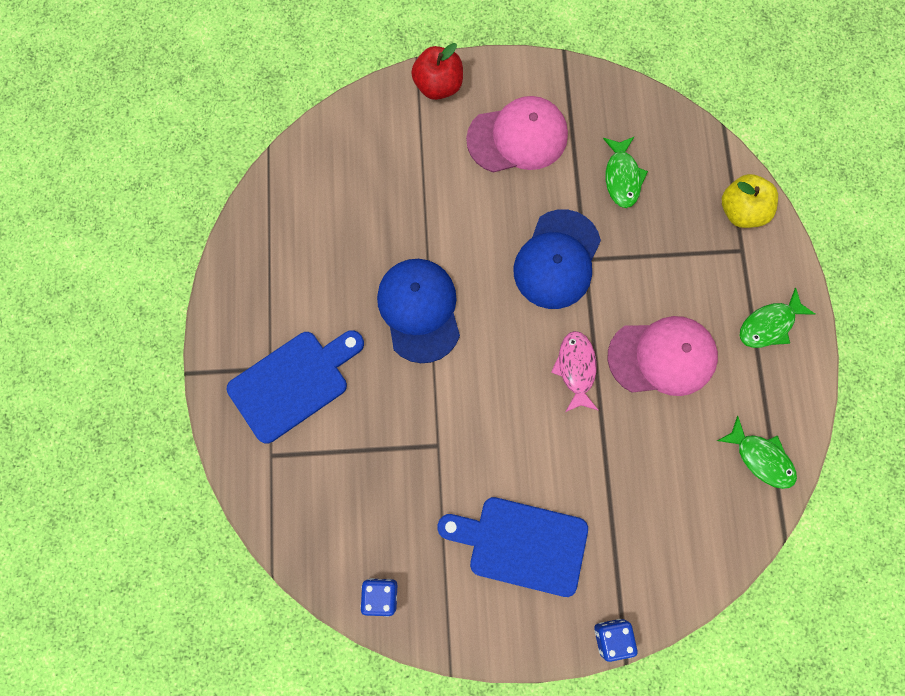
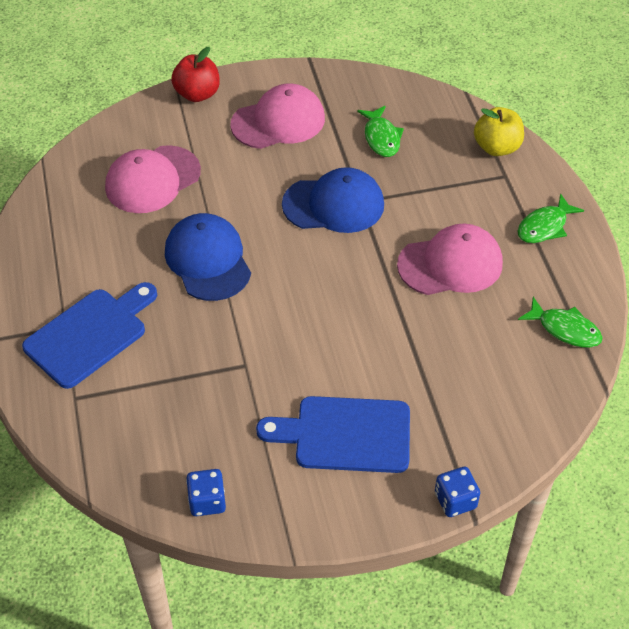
camera: 10 degrees left, 25 degrees down
(377, 196) = (152, 180): none -> pink cap
(557, 259) = (333, 205): blue cap -> blue cap turned 105 degrees counterclockwise
(576, 369) = (369, 284): pink fish -> none

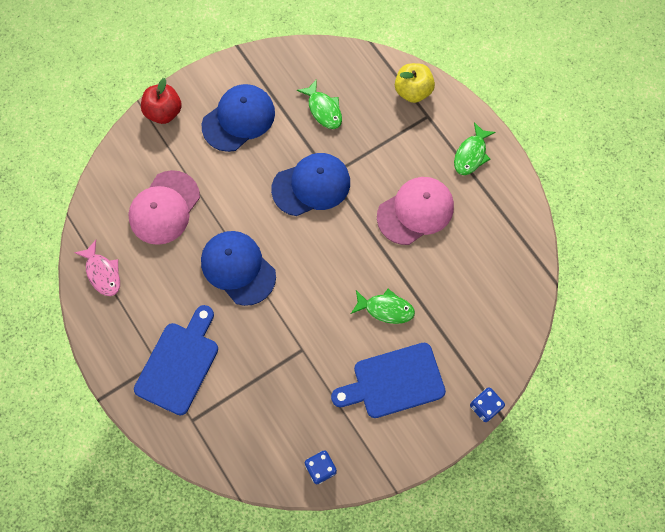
camera: 20 degrees left, 20 degrees up
(50, 221) = (102, 273): none -> pink fish
(278, 121) = (238, 119): pink cap -> blue cap
(565, 329) = (513, 241): green fish -> green fish (386, 309)

